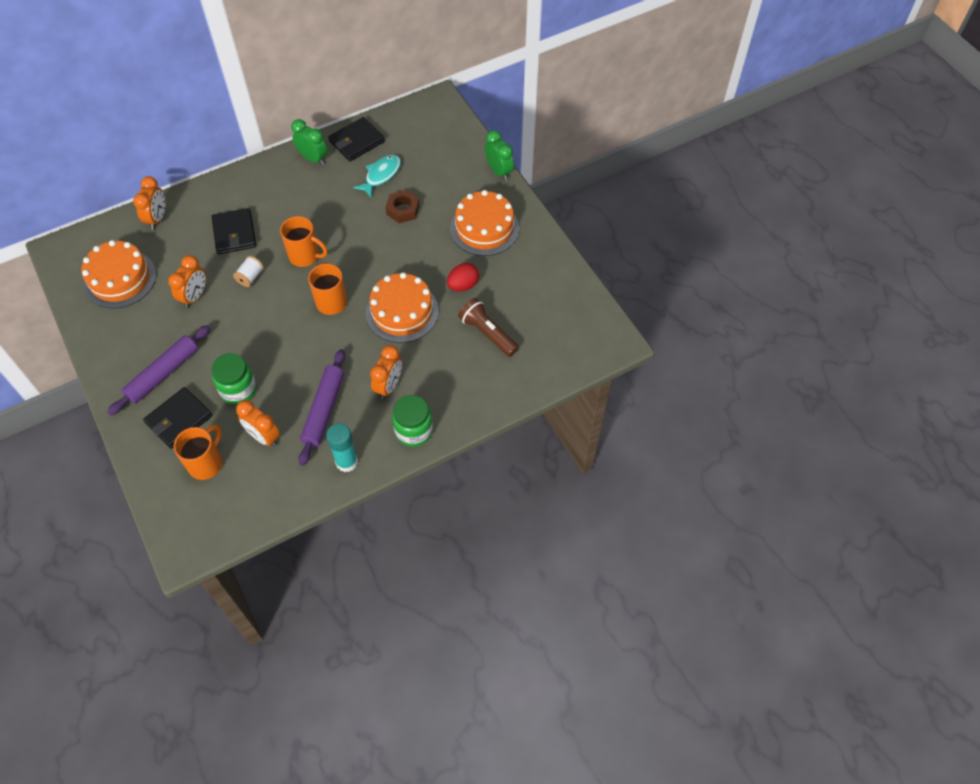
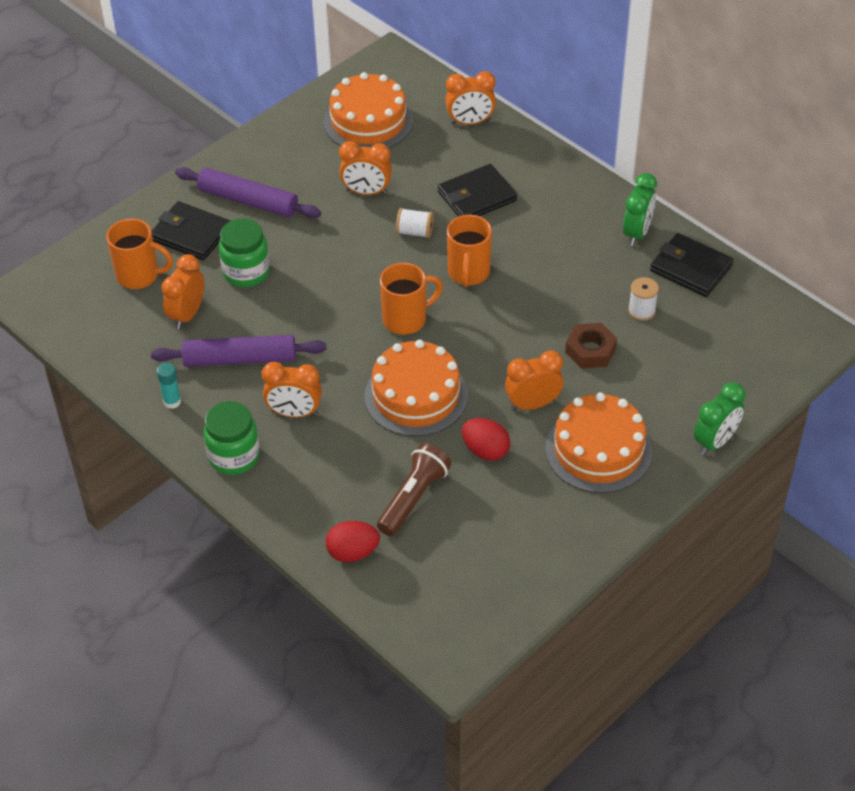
camera: 75 degrees right, 10 degrees down
(346, 462) = (172, 402): turquoise glue stick -> turquoise glue stick, size x0.61
(381, 175) = (641, 310): turquoise fish -> white spool
(435, 251) = (533, 404): none -> orange clock
(520, 377) = (353, 552): none -> red egg

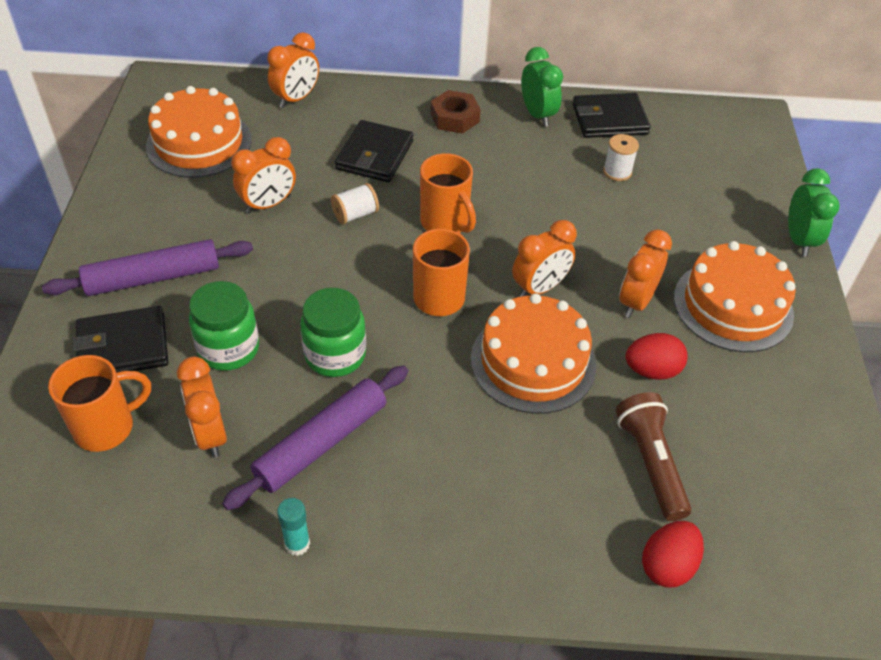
camera: 45 degrees left, 0 degrees up
(234, 456) = (434, 555): green jar -> green jar (335, 355)
(294, 413) = (441, 460): orange clock -> orange clock (539, 288)
(590, 350) = (621, 227): brown nut -> brown nut (454, 118)

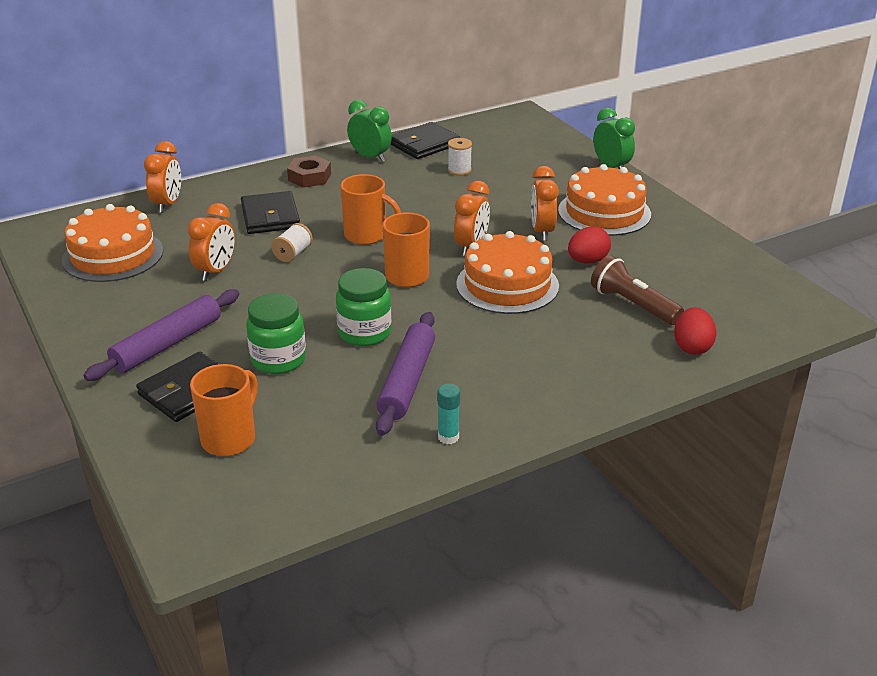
camera: 30 degrees left, 15 degrees down
(210, 434) = (318, 409): orange clock -> none

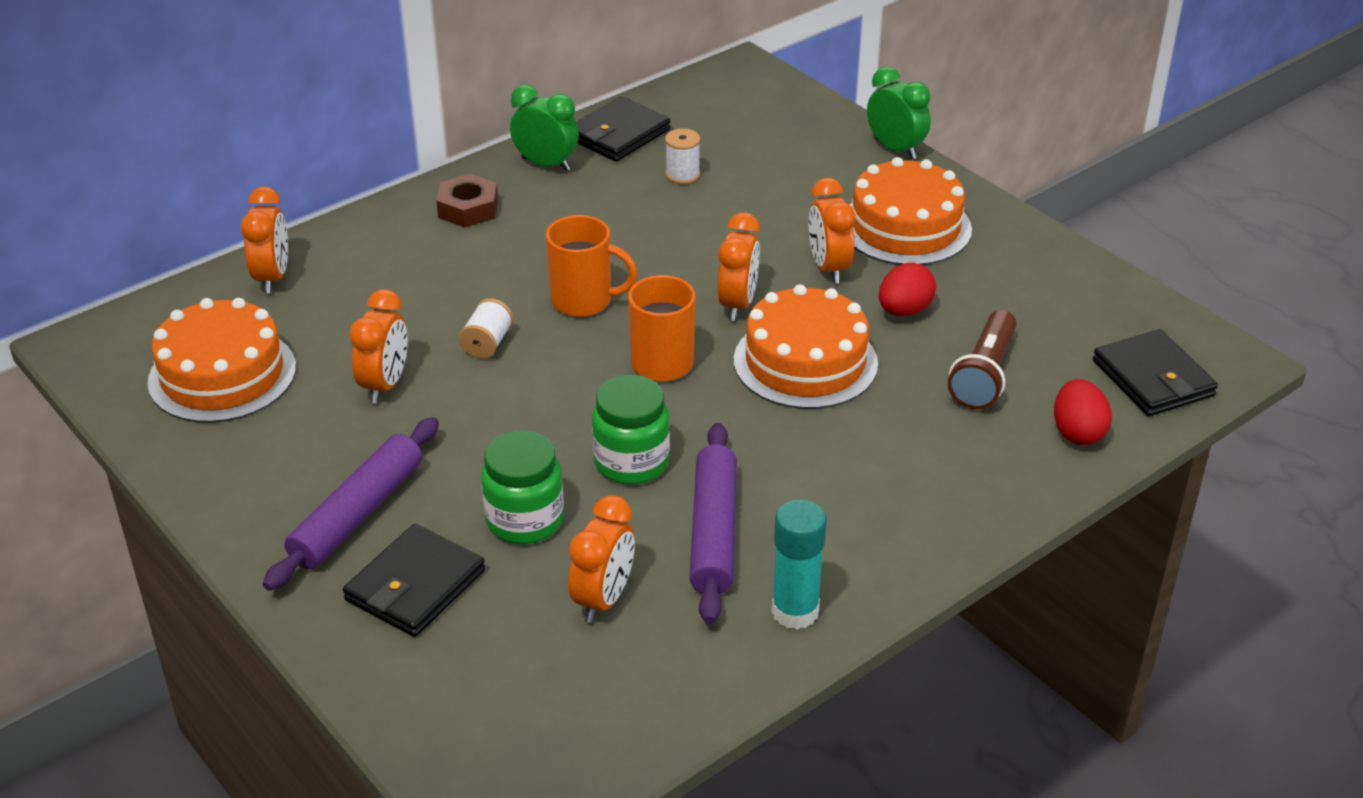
camera: 10 degrees left, 5 degrees up
(230, 438) = (499, 653): orange mug -> none
(270, 216) = (433, 283): black wallet -> black wallet (1153, 378)
(315, 414) = (603, 599): none -> orange clock
(448, 437) = (795, 611): turquoise glue stick -> turquoise glue stick, size x1.63
(633, 305) = (983, 375): brown flashlight -> brown flashlight turned 105 degrees counterclockwise

